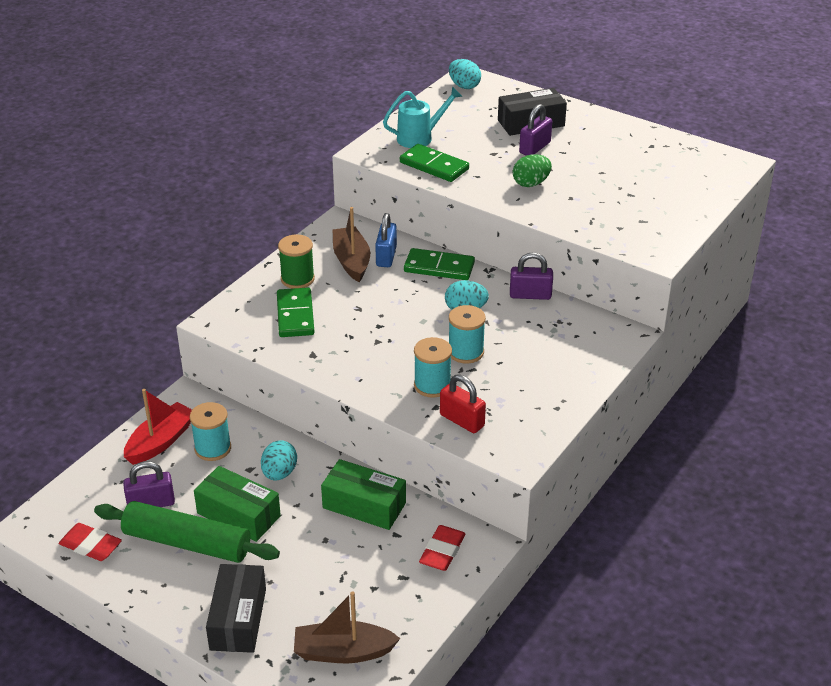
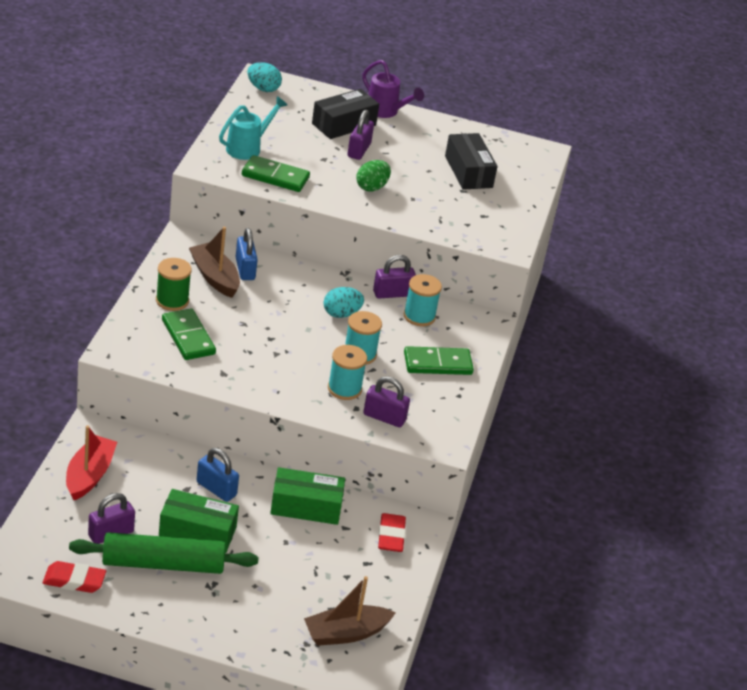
camera: 25 degrees left, 0 degrees up
(213, 448) = (142, 474): turquoise spool -> turquoise spool (419, 316)
(238, 619) = (242, 622): black box -> black box (468, 172)
(279, 473) = (216, 489): turquoise egg -> blue padlock
(439, 267) = (299, 275): green domino -> green domino (438, 364)
(462, 420) = (384, 417): red padlock -> purple padlock
(581, 114) = (385, 111): none -> purple watering can

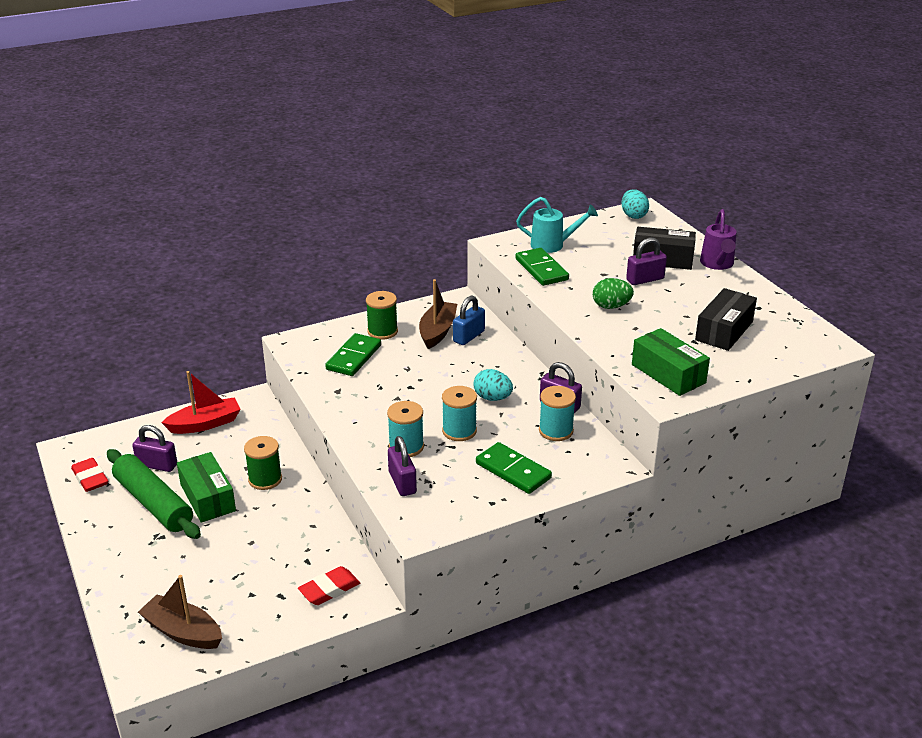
camera: 55 degrees right, 5 degrees down
(216, 489) = (265, 479): blue padlock -> green spool
(306, 506) = (304, 529): green box -> green box (668, 374)

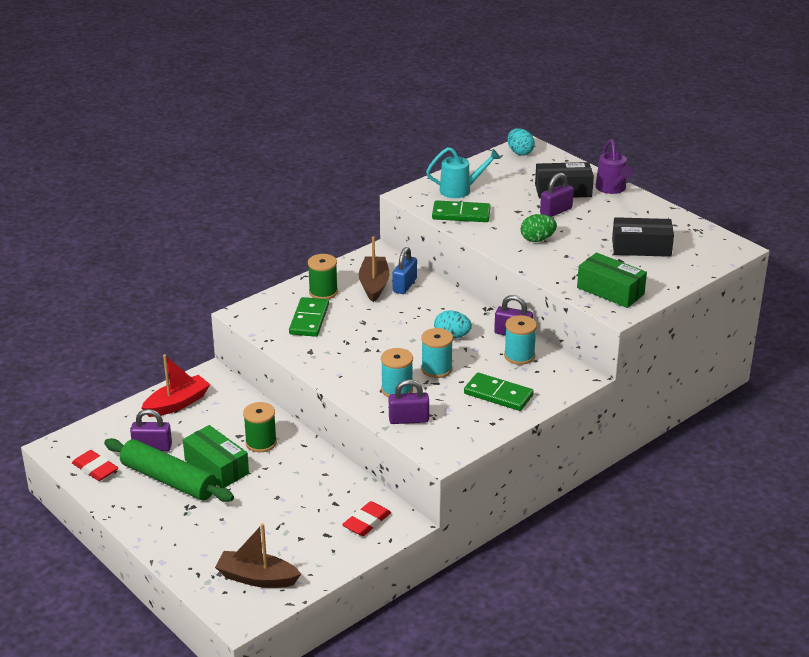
camera: 15 degrees left, 0 degrees up
(402, 482) = (408, 419): purple padlock -> purple padlock turned 60 degrees counterclockwise
(541, 269) = (461, 214): green domino -> green domino turned 45 degrees counterclockwise
(724, 331) = (641, 247): black box -> black box turned 75 degrees clockwise

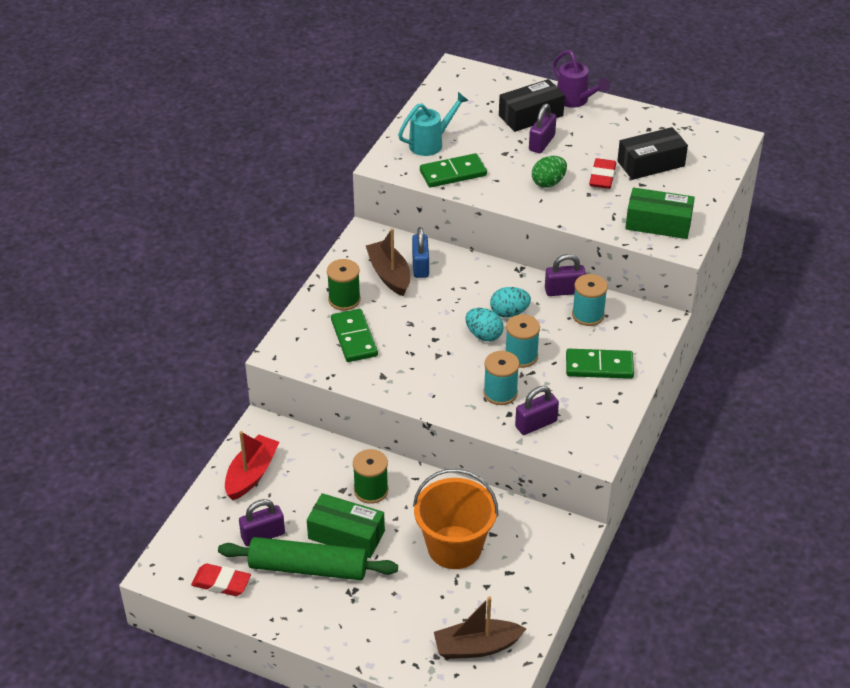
camera: 25 degrees left, 10 degrees up
(296, 503) = (454, 547): none -> orange bucket
(367, 522) = (537, 544): red eraser -> red eraser (602, 177)
(520, 152) = (456, 80): turquoise egg -> turquoise egg (484, 335)

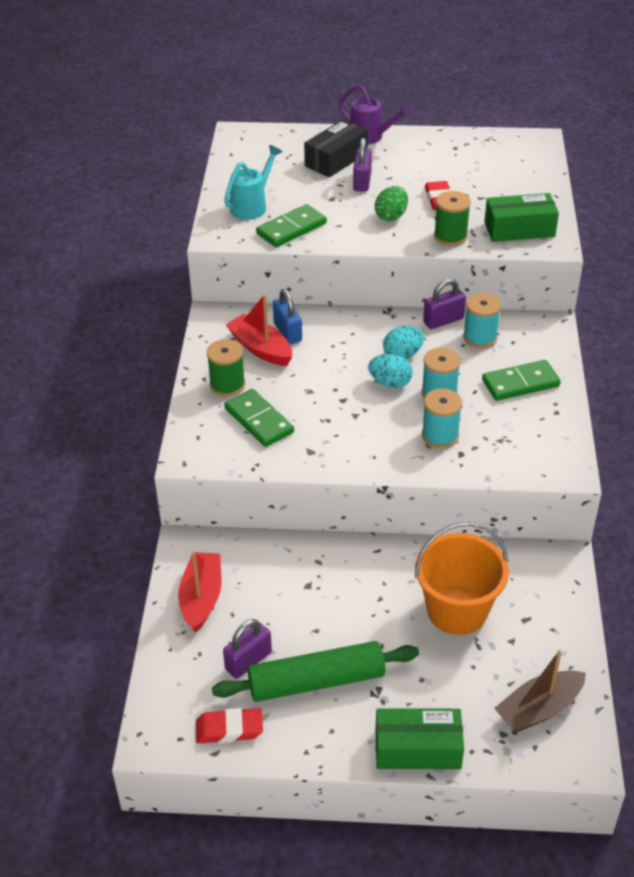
camera: 20 degrees left, 0 degrees up
(346, 535) = (338, 632): green box -> green box (417, 748)
(371, 490) = (338, 577): green spool -> green spool (450, 236)
(389, 275) = (260, 348): brown boat -> red boat
(536, 424) = (493, 456): purple padlock -> none
(651, 164) = (477, 177): black box -> none

